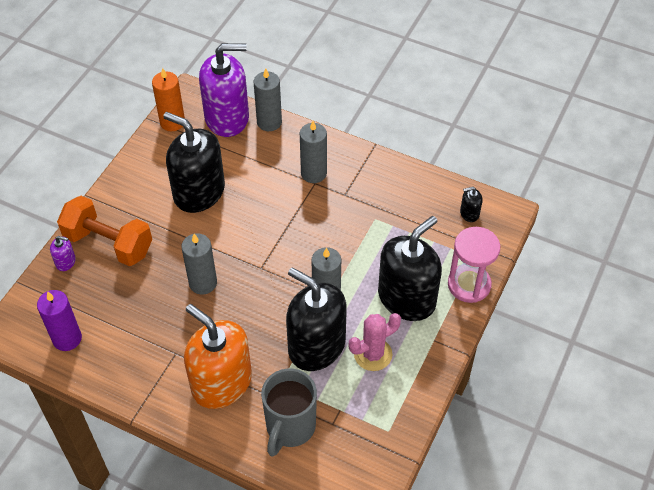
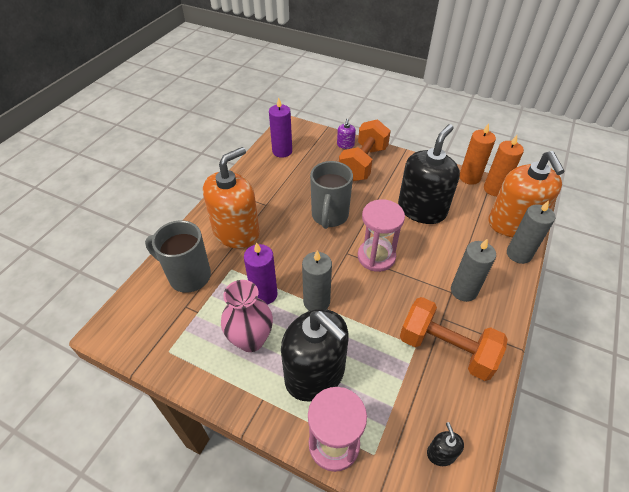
camera: 90 degrees right, 5 degrees down
(150, 140) = (469, 177): none -> orange candle
(203, 283) = (329, 216): grey candle -> grey mug
(227, 117) = (513, 223): purple soap dispenser -> orange soap dispenser
(267, 241) = (376, 257): none -> pink hourglass
(316, 346) = (264, 294): black soap dispenser -> purple candle
(373, 354) = (251, 340): pink cactus -> pink vase
(377, 196) = (446, 349): none -> orange dumbbell

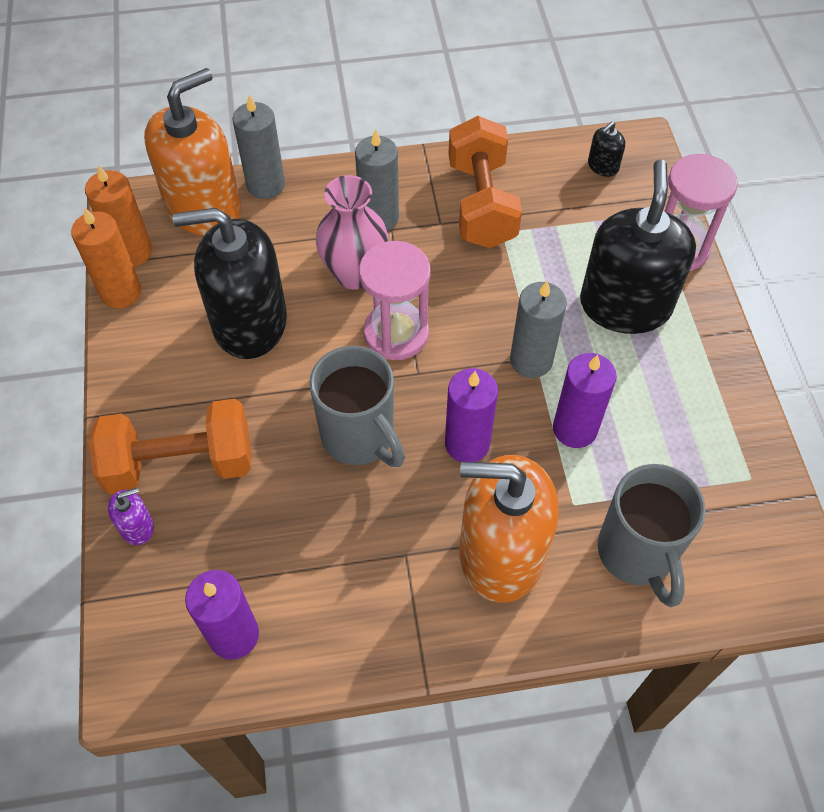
camera: 125 degrees left, 10 degrees up
(251, 340) = (649, 396): pink vase -> pink vase (354, 274)
(294, 249) = (467, 443): none -> purple candle
(329, 216) = (359, 438): grey mug -> grey mug turned 75 degrees clockwise

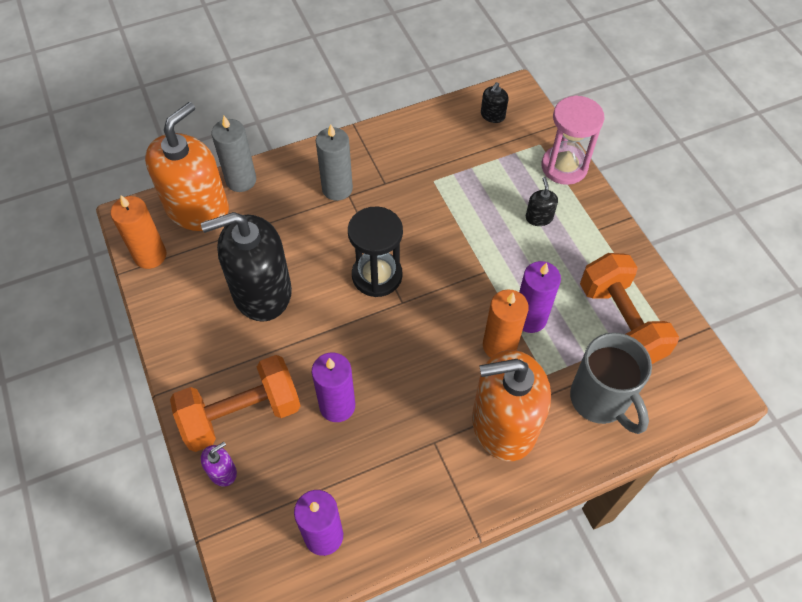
camera: 15 degrees left, 0 degrees up
(121, 292) = (151, 289): orange candle -> orange candle (499, 345)
(354, 274) = (331, 236): pink vase -> none
(359, 438) = (373, 362): grey mug -> none
(396, 333) = (377, 275): pink hourglass -> black hourglass
(467, 443) = (455, 347): purple candle -> purple candle (337, 406)
(481, 204) = (411, 162): orange dumbbell -> orange dumbbell (620, 323)
(531, 360) = (483, 274): grey candle -> none
(625, 305) = (539, 217): black soap dispenser -> black soap dispenser, size x0.40

